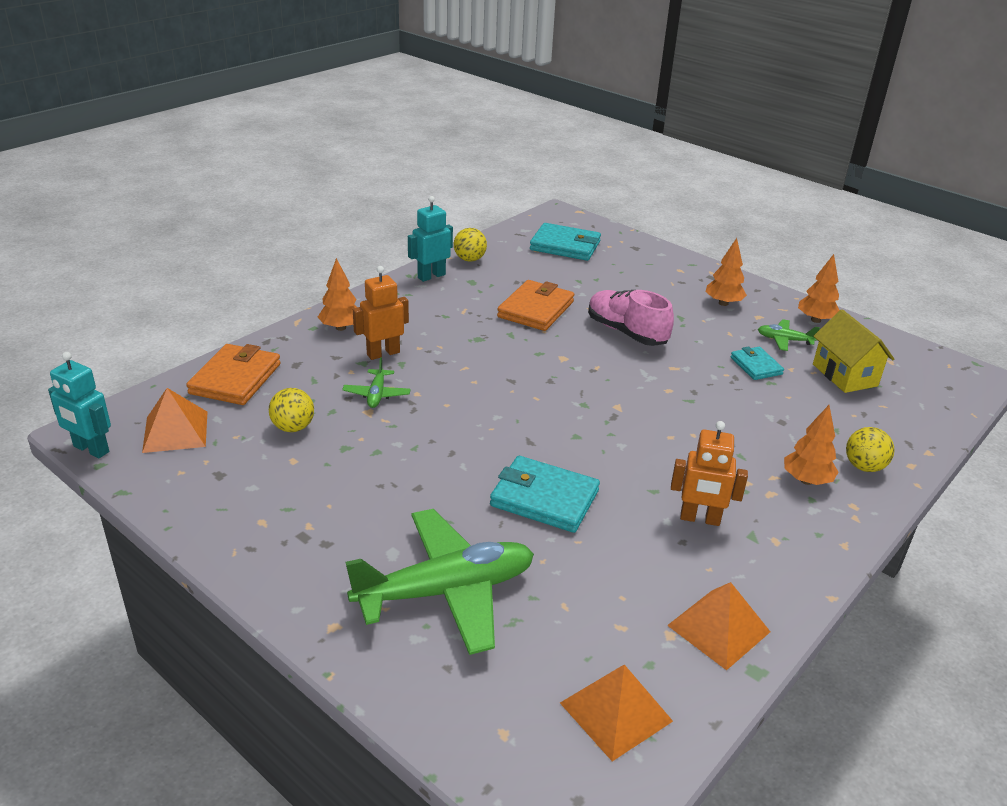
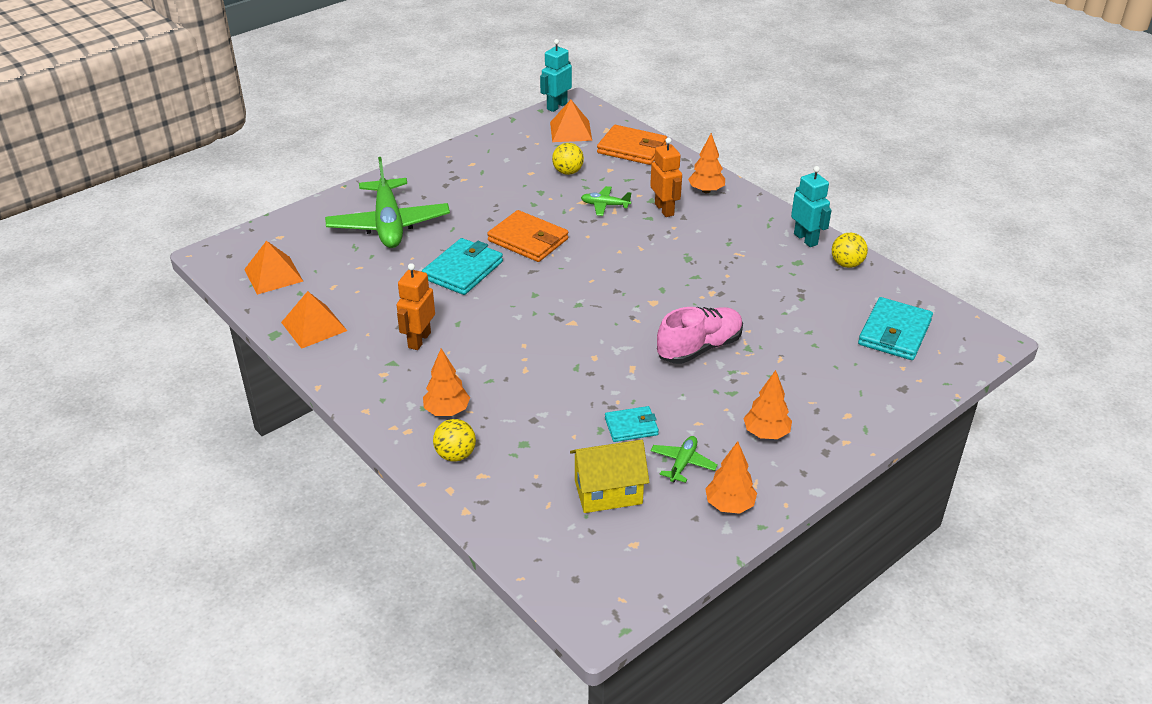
camera: 100 degrees right, 5 degrees up
(536, 309) = (743, 296): orange wallet -> orange wallet (528, 240)

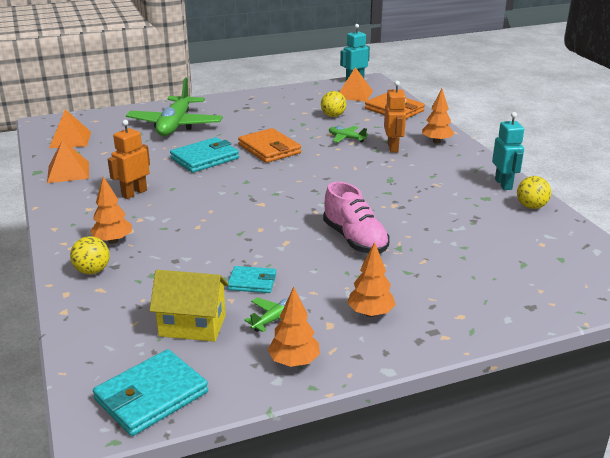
camera: 20 degrees right, 10 degrees down
(699, 348) = (355, 239): pink shoe -> pink shoe turned 75 degrees clockwise
(894, 332) = (548, 262): turquoise wallet -> turquoise wallet (151, 396)

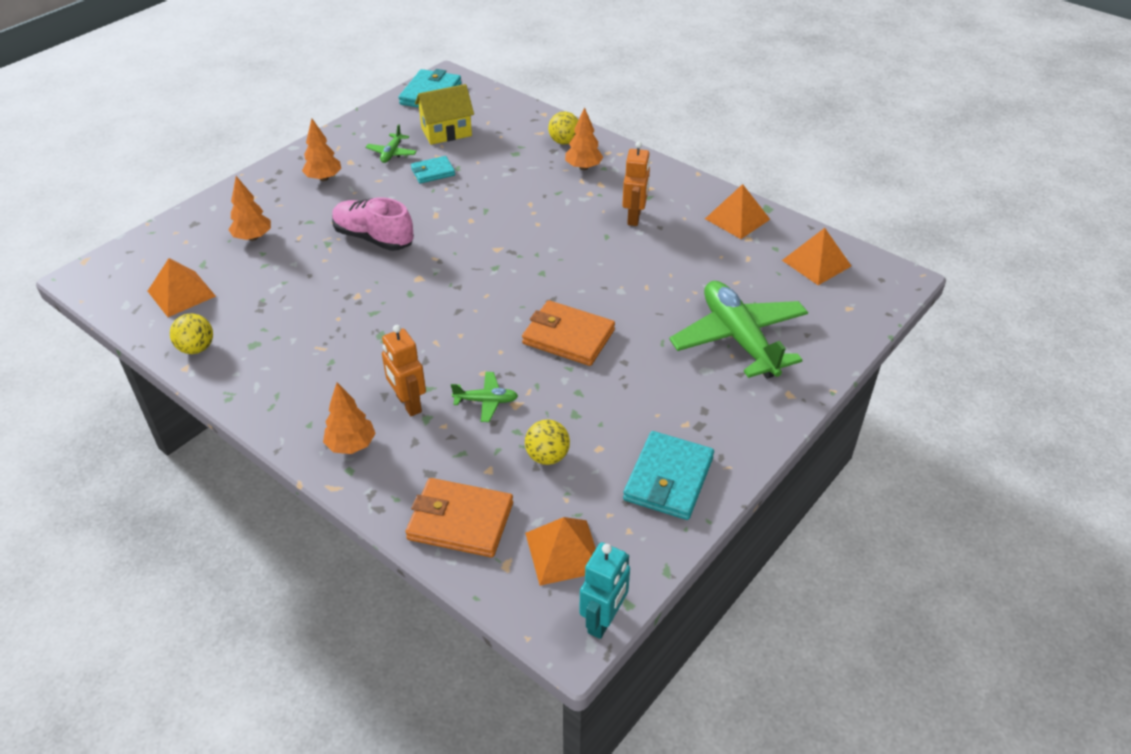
camera: 150 degrees right, 15 degrees up
(205, 158) = (625, 290): turquoise wallet -> turquoise wallet (668, 479)
(294, 362) = (359, 133): orange tree -> orange tree (253, 237)
(503, 184) = (234, 378): turquoise robot -> none
(544, 245) = (181, 293): none -> orange pyramid

